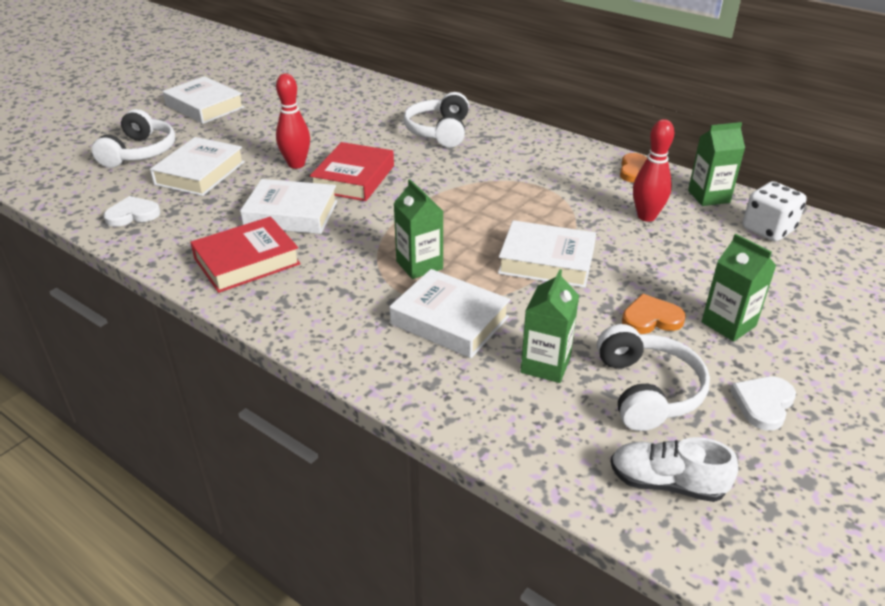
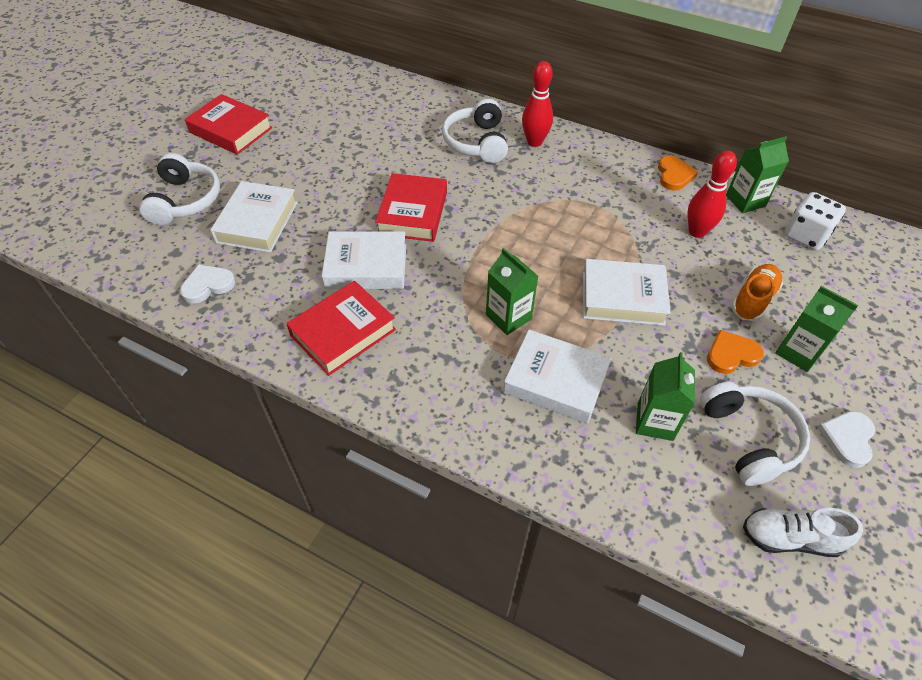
camera: 10 degrees left, 15 degrees up
(204, 106) = (231, 130): white book -> red book
(296, 164) = (350, 200): red bowling pin -> red bowling pin (534, 142)
(691, 276) = (753, 300): none -> orange shoe

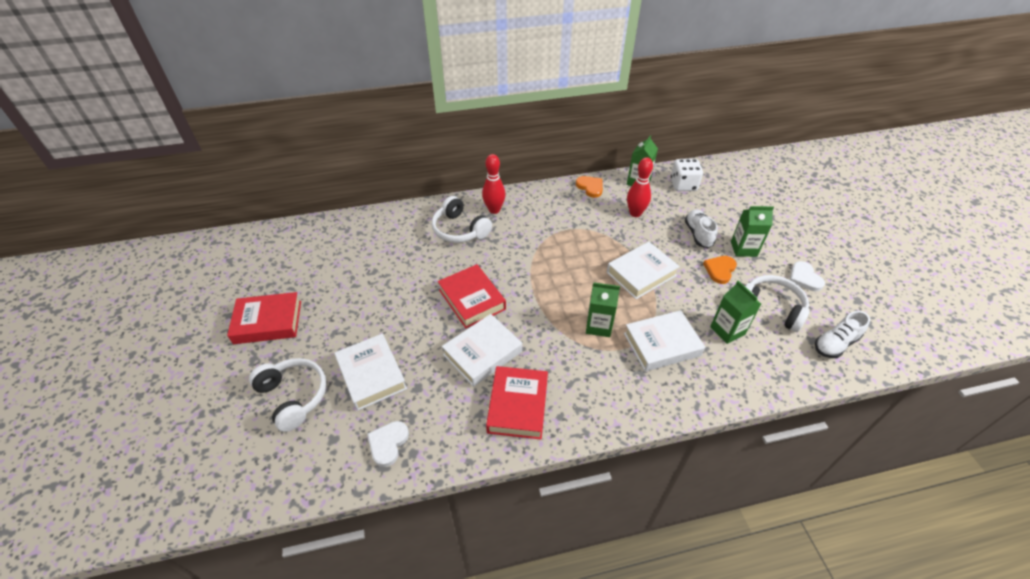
camera: 40 degrees left, 5 degrees down
(753, 300) = (698, 234): orange shoe -> white shoe

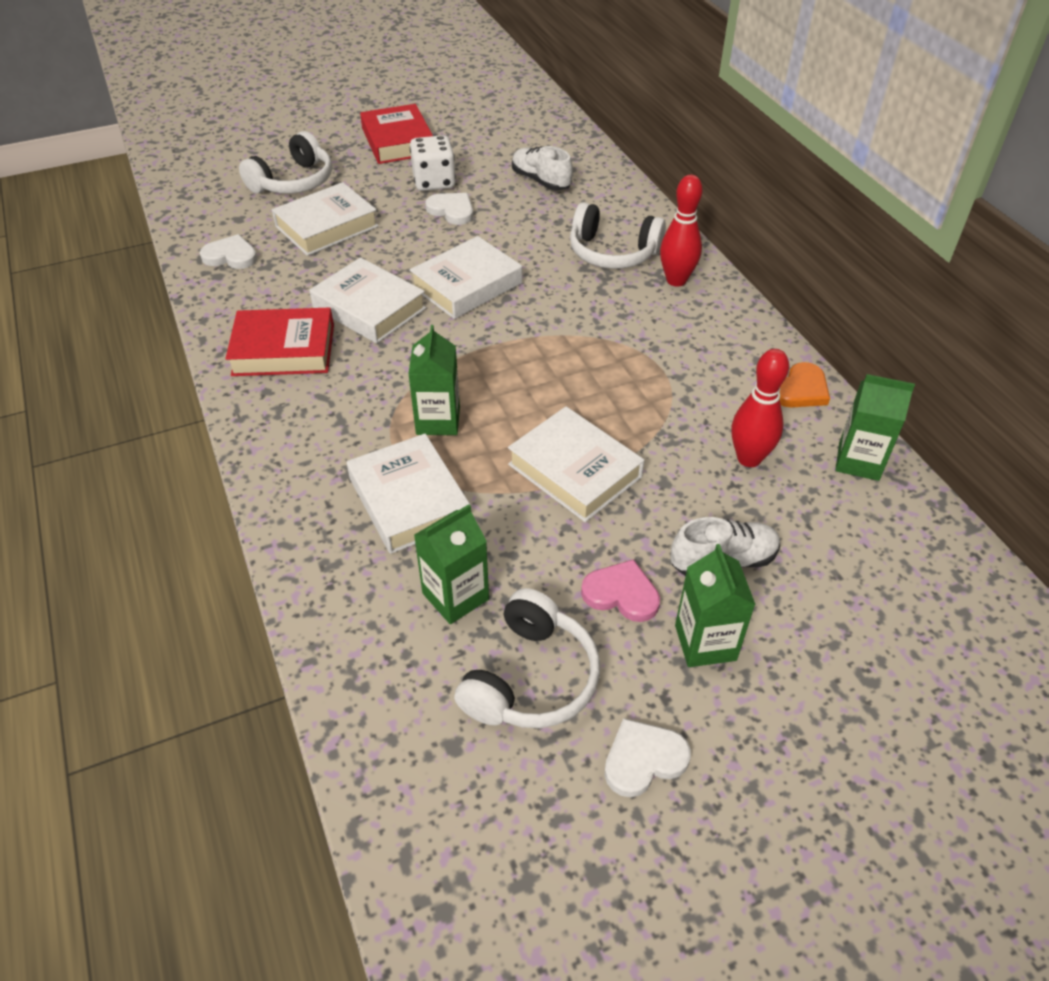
camera: 80 degrees right, 0 degrees up
(382, 298) = (452, 210): none -> white heart
(459, 230) = (612, 252): white headphones -> white headphones turned 105 degrees counterclockwise
(472, 299) = (467, 285): red book -> white book
(683, 185) = (891, 539): white dice -> white dice (434, 182)
(720, 270) = (621, 594): orange heart -> pink heart
(835, 344) = (447, 791): white shoe -> white shoe (541, 181)

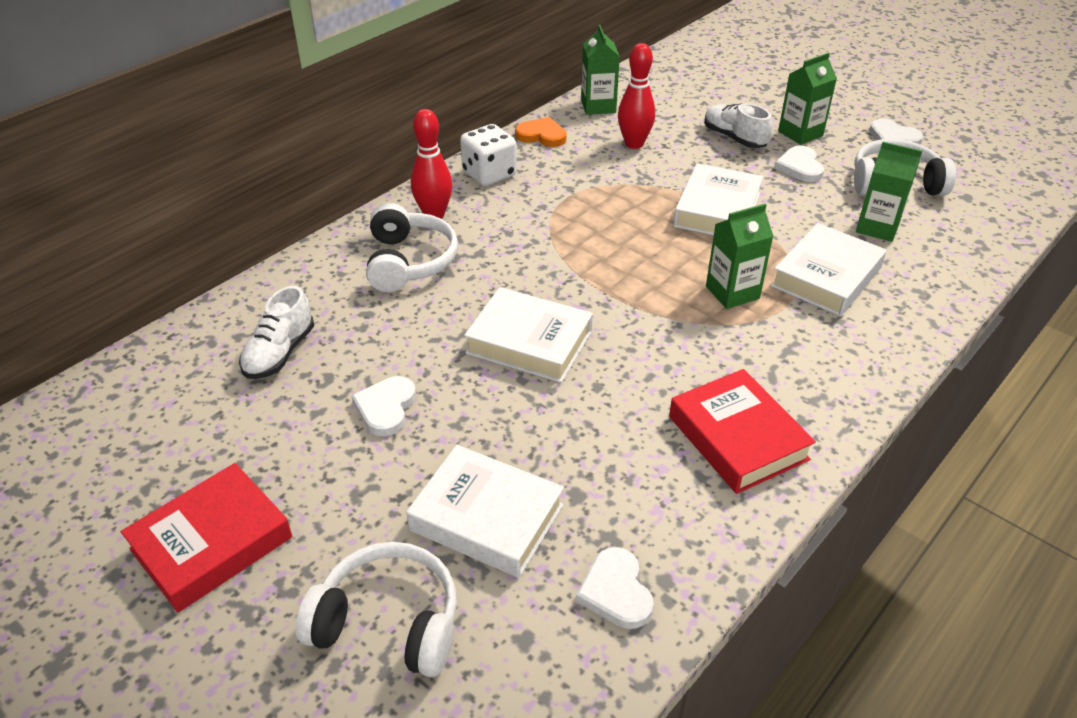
camera: 115 degrees left, 5 degrees down
(369, 308) = (620, 401): white book -> none
(434, 182) = (321, 452): white dice -> white dice (489, 174)
(621, 594) = (800, 167): pink heart -> white heart

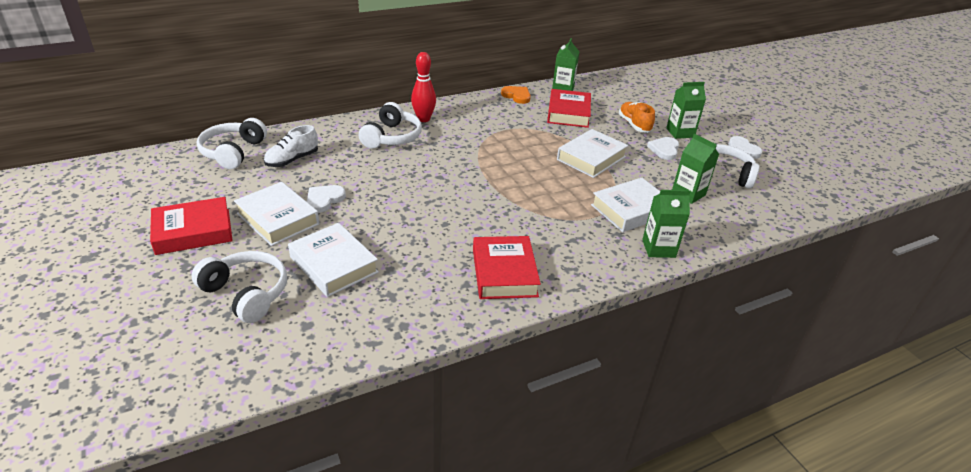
camera: 20 degrees right, 5 degrees down
(167, 370) = (233, 152): none -> white headphones
(489, 174) = (470, 107): white dice -> none
(529, 342) = (425, 192): white book -> white book (278, 219)
(616, 591) = (372, 321): white heart -> none
(634, 144) = (568, 113): red bowling pin -> red book
(732, 292) = (564, 201): green carton -> green carton (658, 248)
(734, 138) = (634, 125): white shoe -> orange shoe

